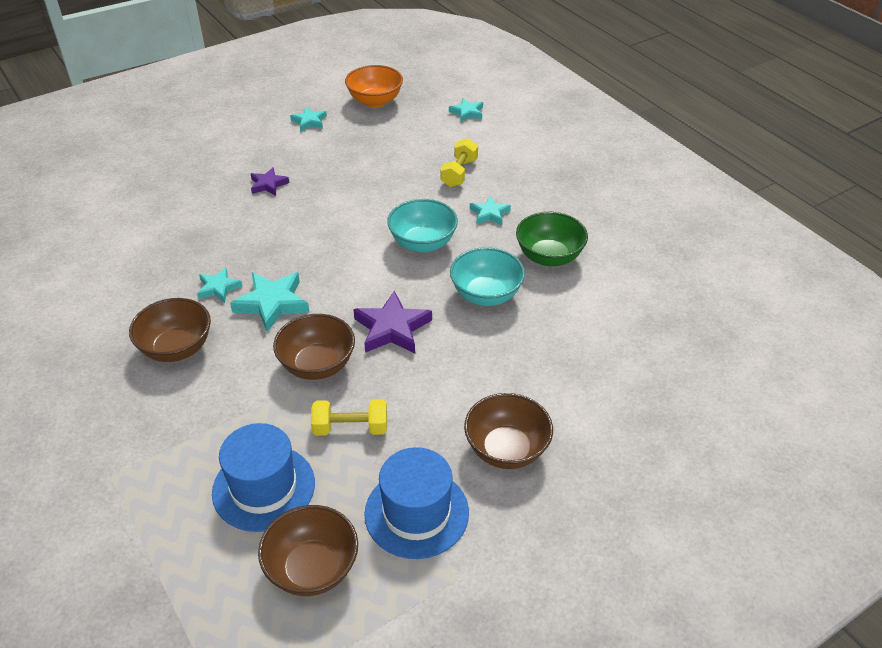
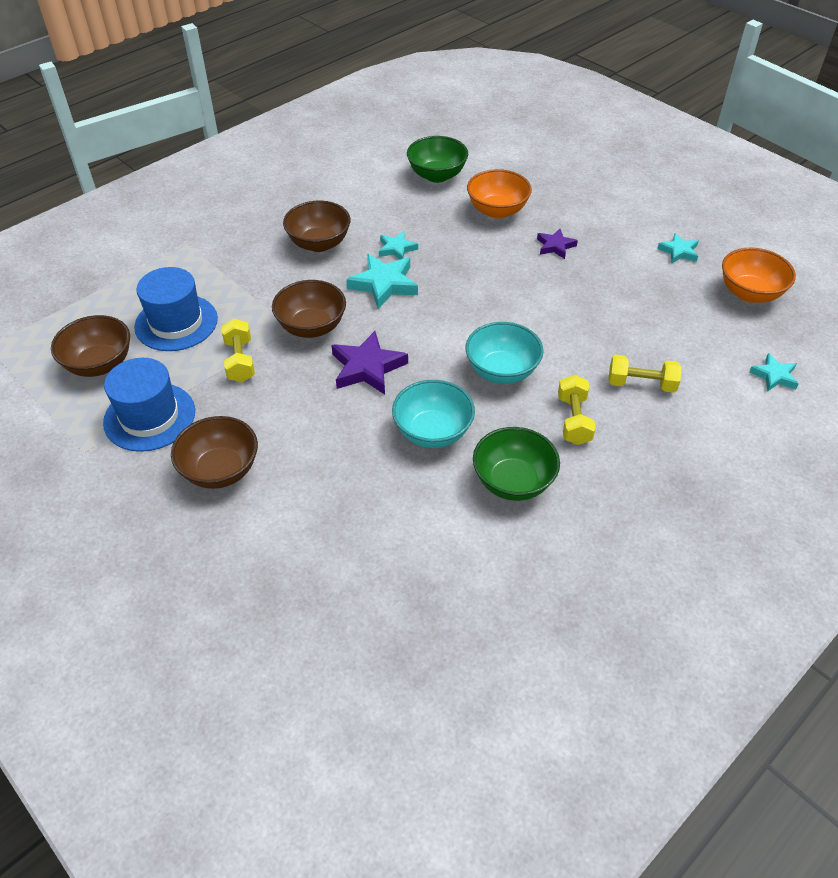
camera: 80 degrees right, 5 degrees up
(106, 243) = (437, 175): none -> green bowl
(194, 210) = (497, 211): none -> orange bowl
(489, 214) = (574, 420): turquoise star -> yellow dumbbell

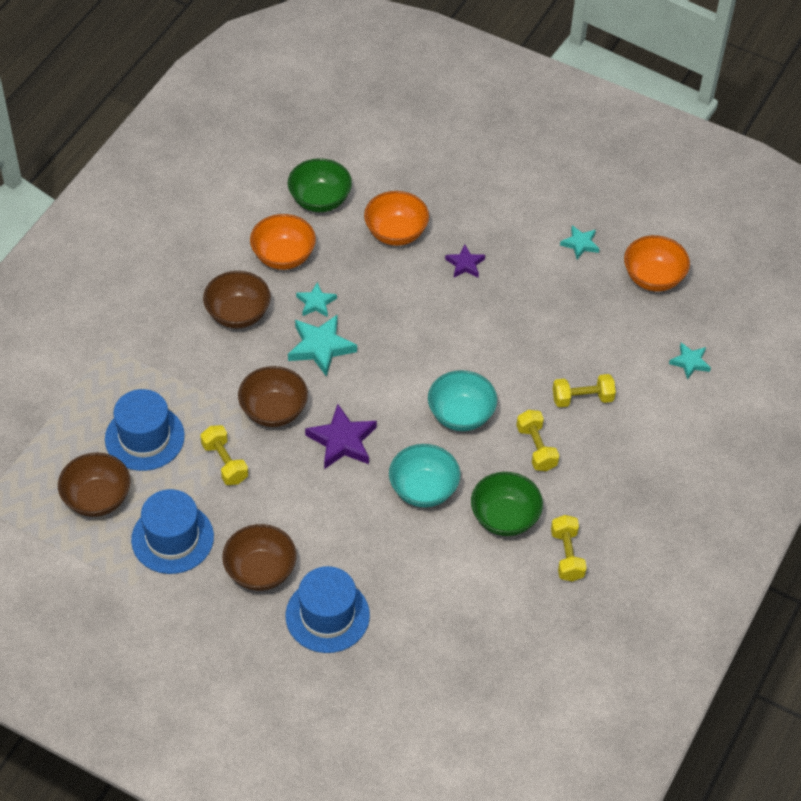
camera: 20 degrees left, 5 degrees up
(269, 535) = (327, 615): none -> blue hat
(383, 209) = (283, 256): none -> orange bowl
(573, 540) = (567, 555): none -> yellow dumbbell

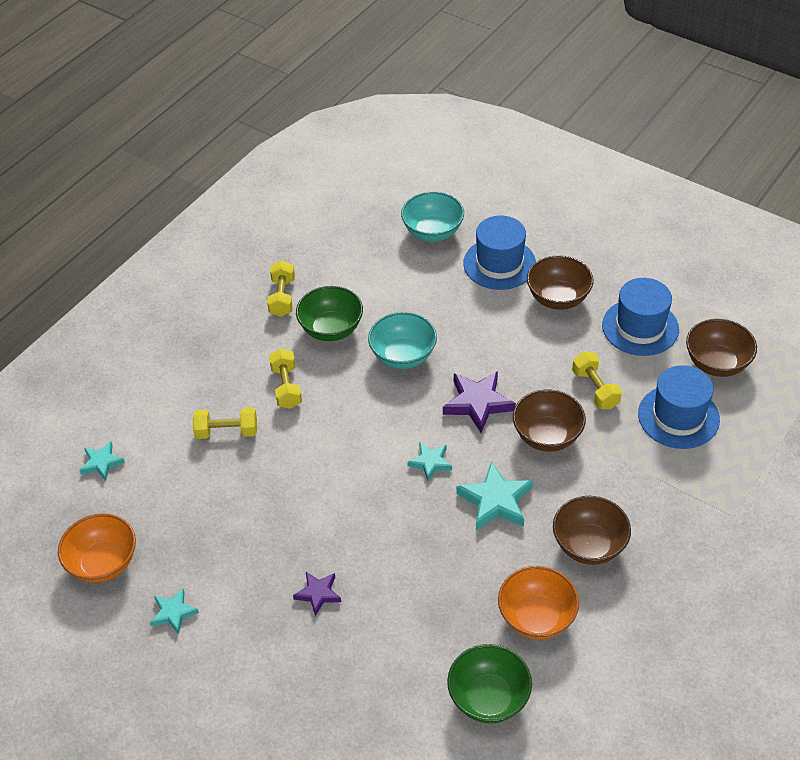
camera: 170 degrees left, 5 degrees down
(316, 303) = (499, 554): turquoise star -> turquoise star (430, 462)
(396, 233) = (395, 642): orange bowl -> none
(461, 415) = (355, 422): turquoise bowl -> turquoise bowl (432, 232)

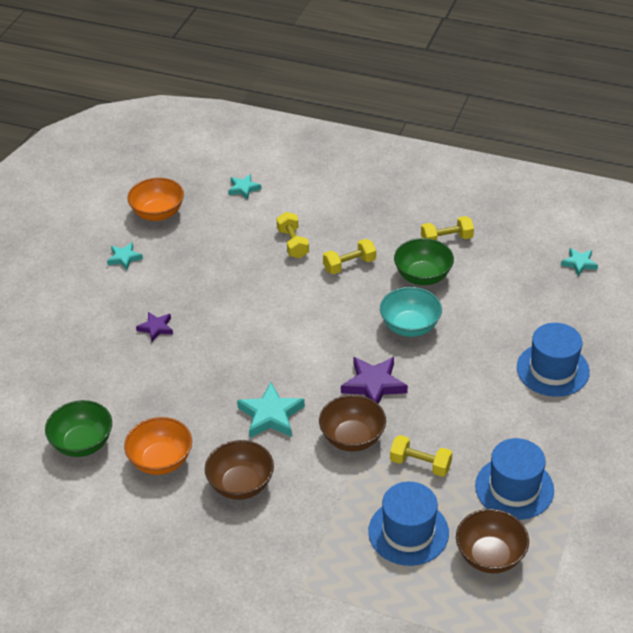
camera: 75 degrees right, 5 degrees down
(430, 462) = (299, 367): turquoise star -> turquoise star (579, 263)
(432, 232) = (572, 316): turquoise bowl -> none
(558, 298) = (526, 419): brown bowl -> none
(595, 389) = (420, 464): yellow dumbbell -> yellow dumbbell turned 60 degrees clockwise

